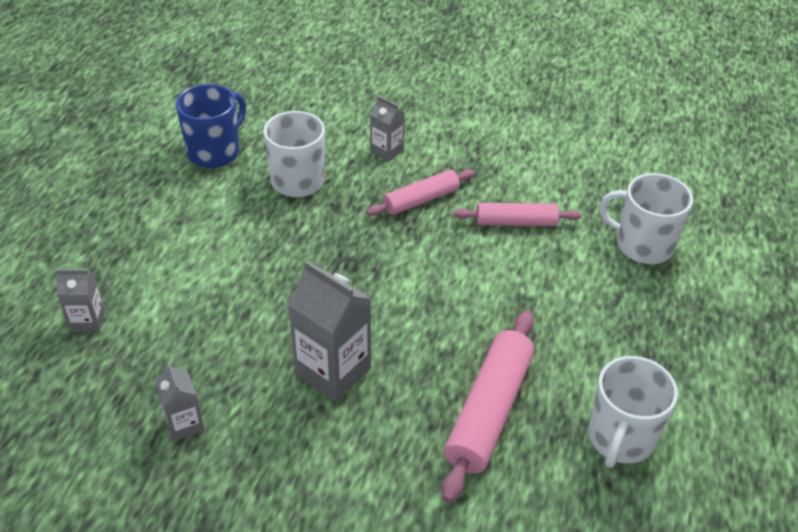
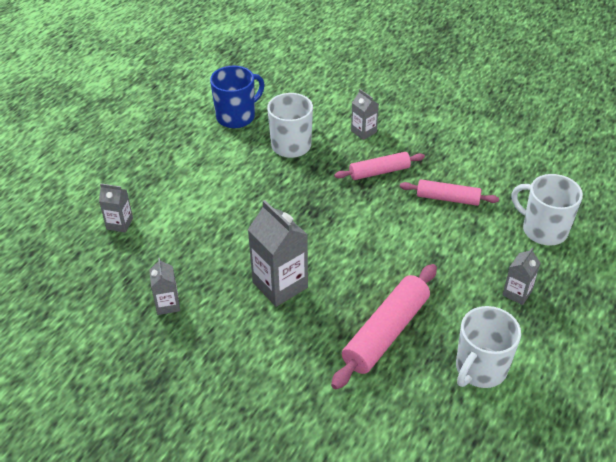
camera: 15 degrees right, 0 degrees up
(635, 331) = (517, 293): none -> grey carton

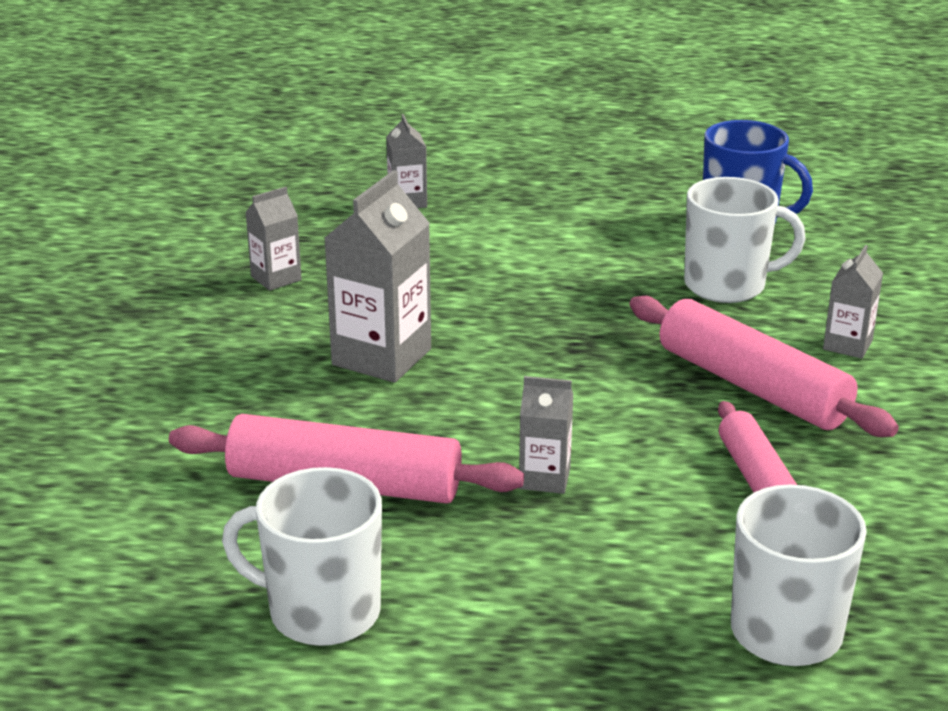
camera: 65 degrees right, 15 degrees down
(379, 172) = (752, 386): pink rolling pin -> pink rolling pin, size x1.61
(517, 293) = (559, 624): grey carton -> grey carton (544, 478)

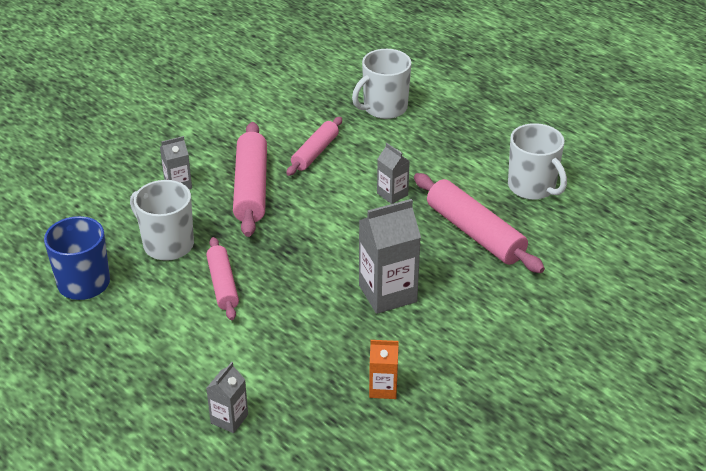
camera: 140 degrees left, 10 degrees up
(276, 278) = (383, 388): grey carton -> orange carton
(593, 281) = (223, 284): none -> pink rolling pin

